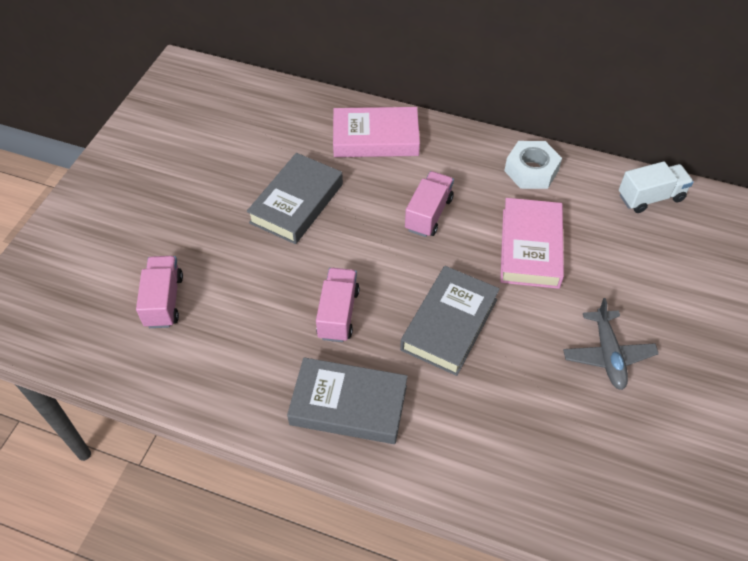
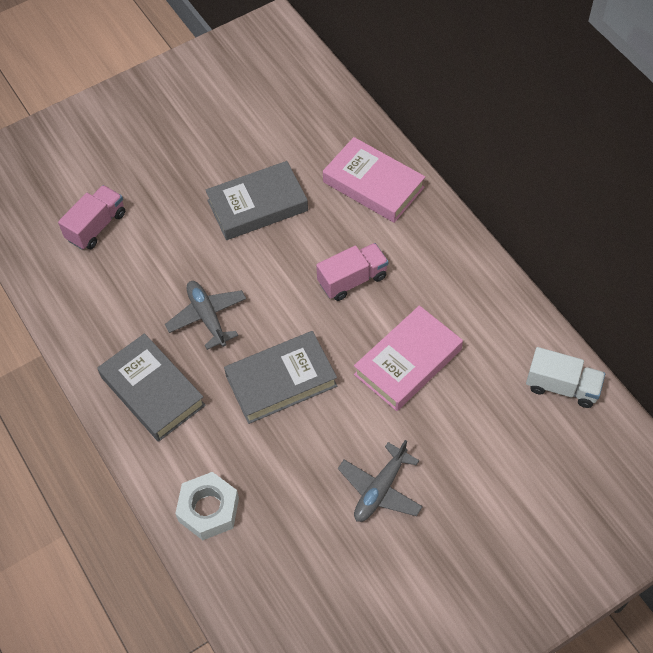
camera: 40 degrees right, 5 degrees up
(338, 314) = (207, 317): pink truck -> grey plane
(531, 171) = (478, 295): white nut -> white nut (208, 509)

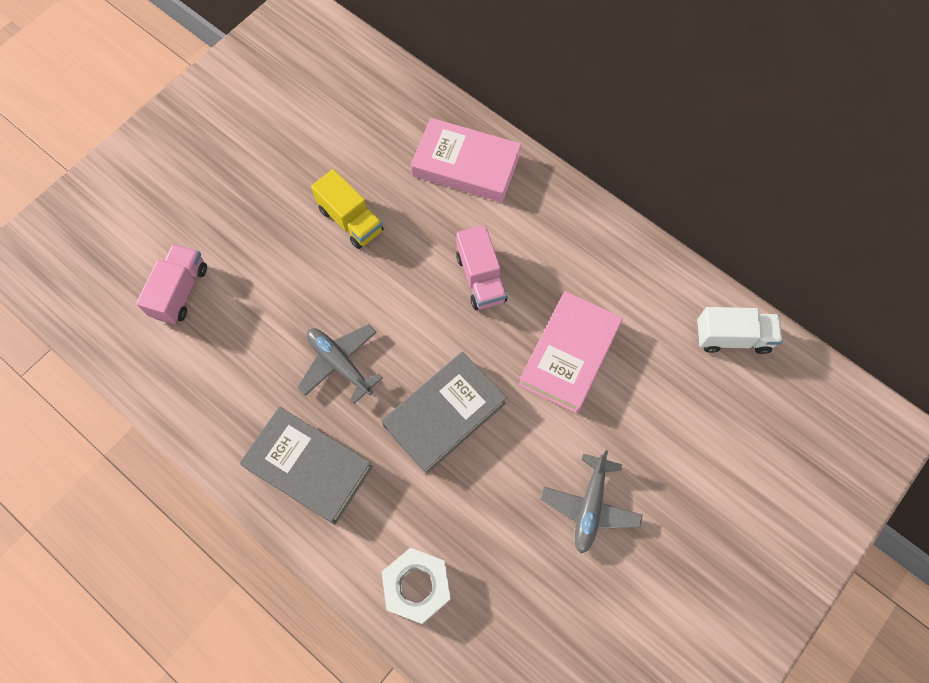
camera: 20 degrees left, 10 degrees up
(257, 205) = (351, 220): grey book -> yellow truck
(352, 280) = (480, 278): pink truck -> pink truck turned 120 degrees clockwise

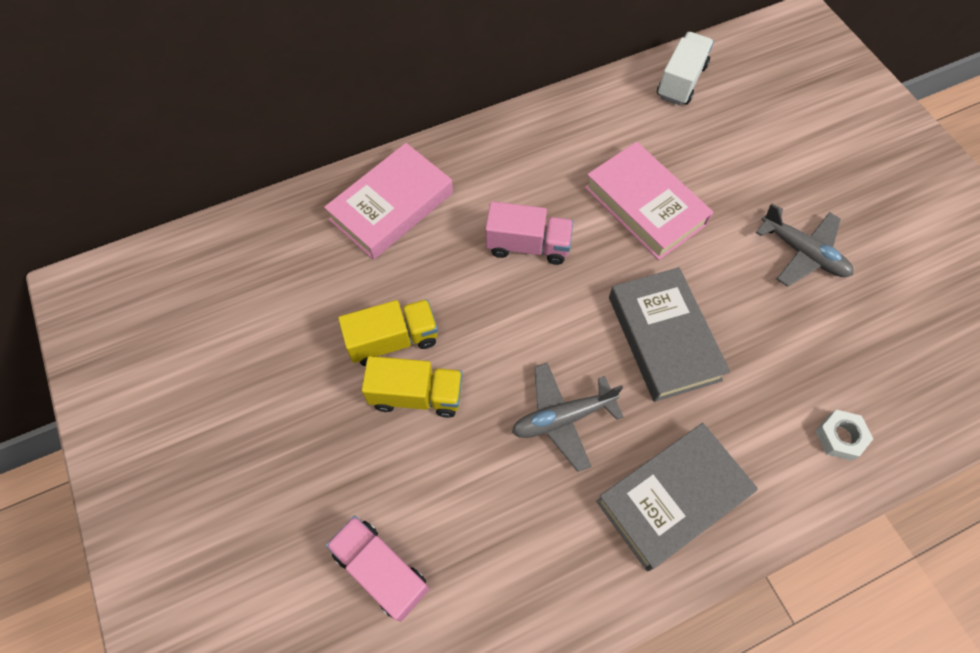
camera: 65 degrees left, 5 degrees down
(314, 256) = (416, 395): none -> yellow truck
(417, 586) = (840, 437): white nut -> white nut, size x0.62

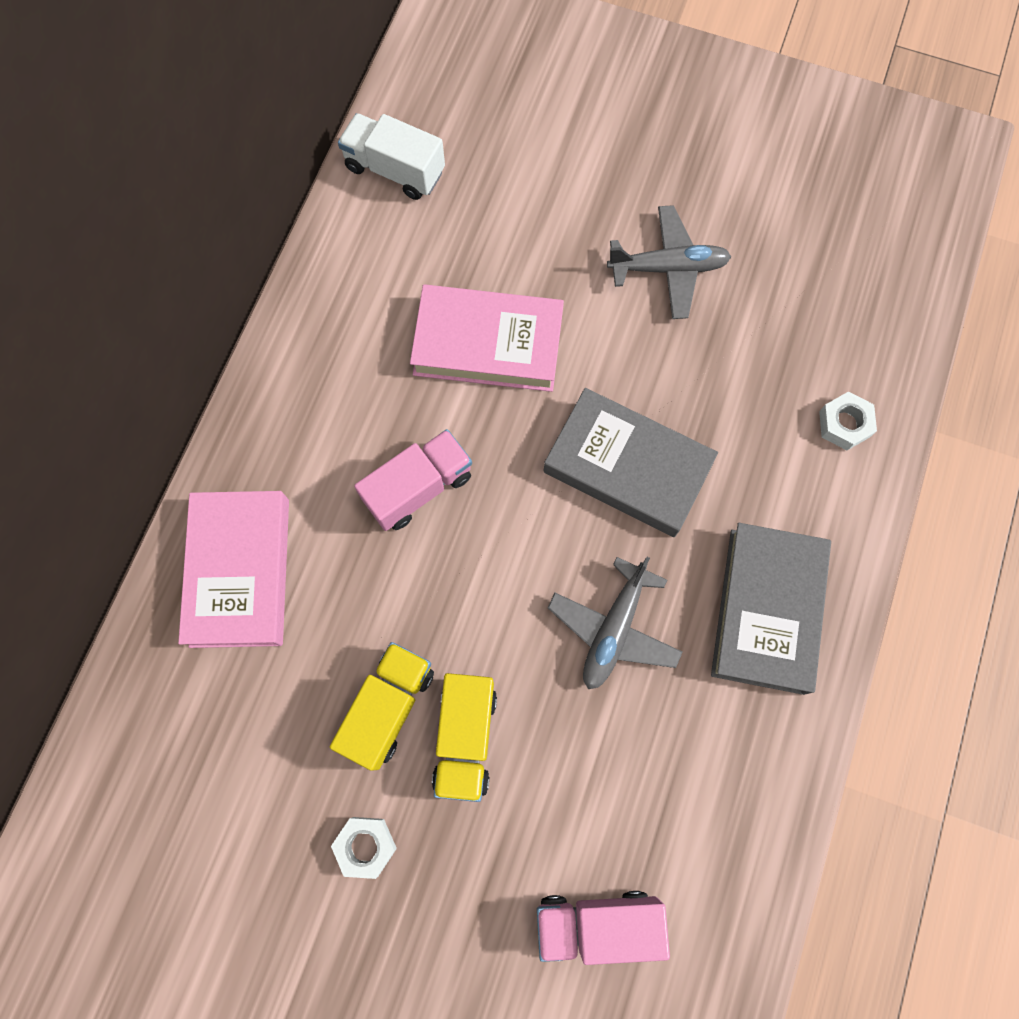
camera: 45 degrees left, 10 degrees up
(306, 398) = (365, 846): none -> white nut
(416, 395) = (465, 738): yellow truck -> yellow truck turned 135 degrees clockwise
(681, 81) = (395, 170): white truck -> white truck turned 45 degrees counterclockwise

